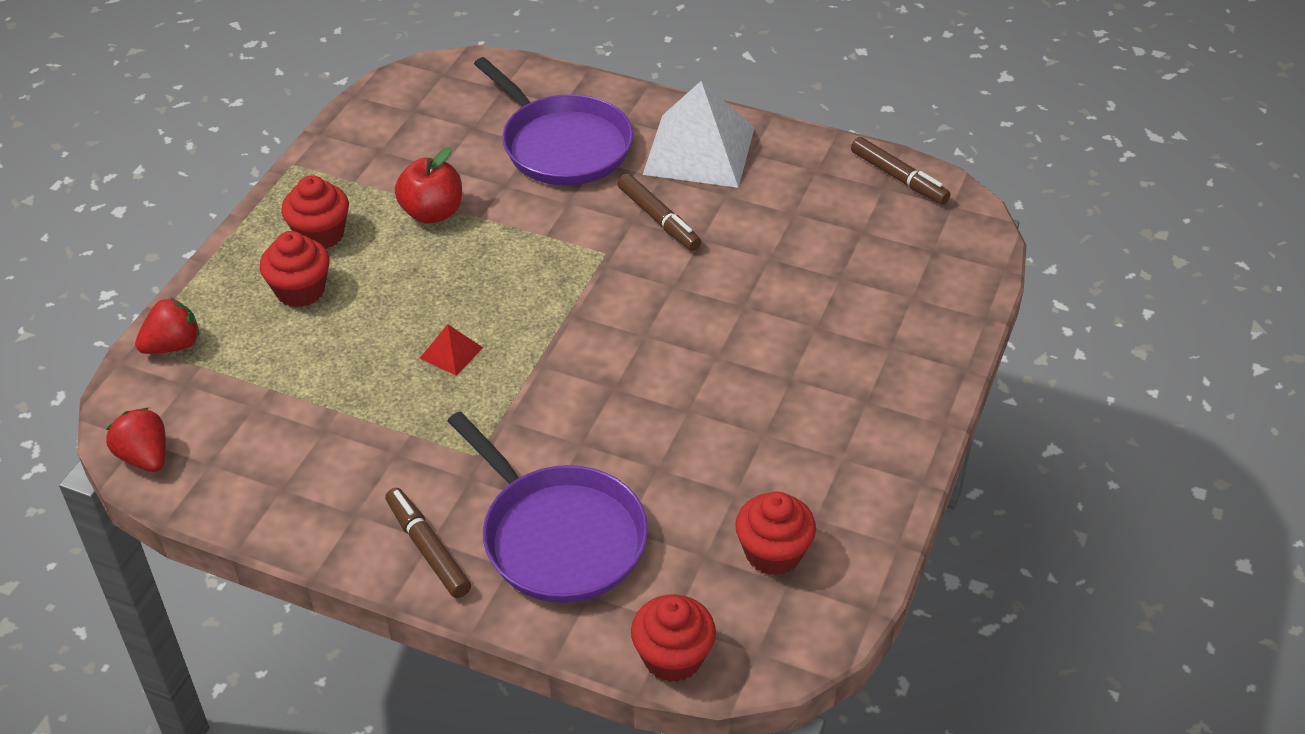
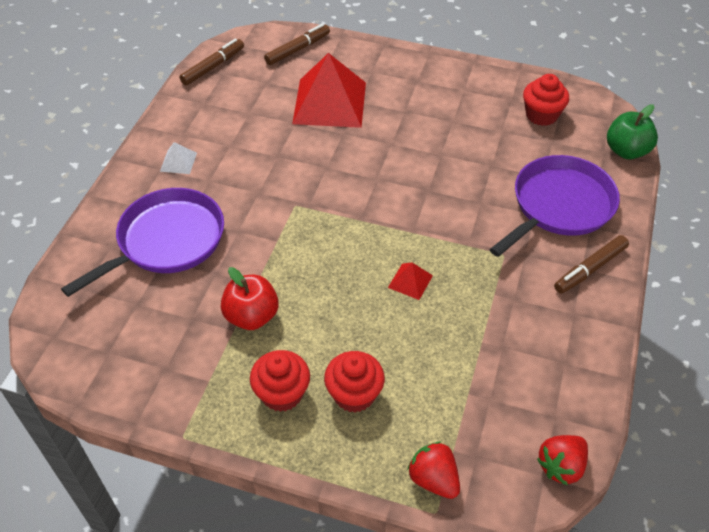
camera: 95 degrees left, 5 degrees up
(658, 219) = (257, 179): brown marker -> brown marker (298, 49)
(672, 657) = (626, 151): red cupcake -> green apple
(699, 150) = (178, 162): white pyramid -> white pyramid, size x0.42
(814, 295) = (329, 102): none -> red pyramid

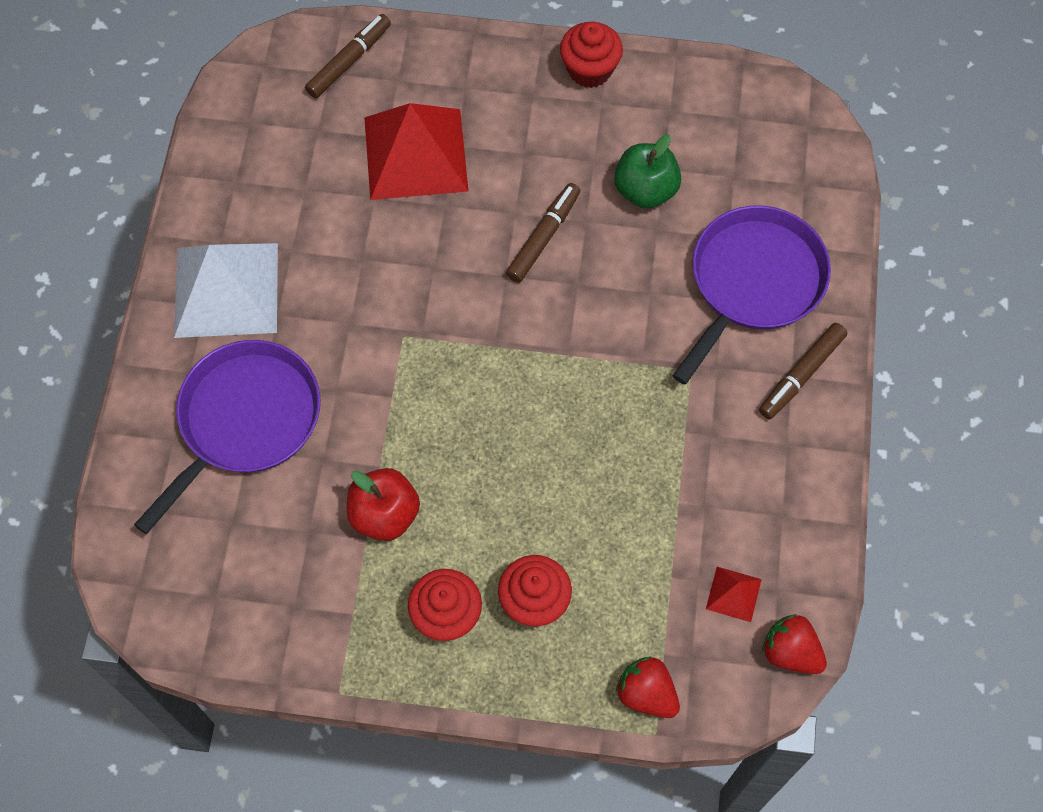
camera: 10 degrees left, 15 degrees up
(178, 162) = (226, 290): white pyramid -> white pyramid, size x2.38
(213, 67) = (232, 112): brown marker -> brown marker (544, 237)
(410, 281) = (576, 430): red pyramid -> red pyramid (733, 594)
(541, 115) = (714, 132): red cupcake -> red cupcake (589, 70)
(561, 466) = (790, 652): red strawberry -> red strawberry turned 90 degrees clockwise
(626, 151) = (834, 177): green apple -> green apple (645, 190)

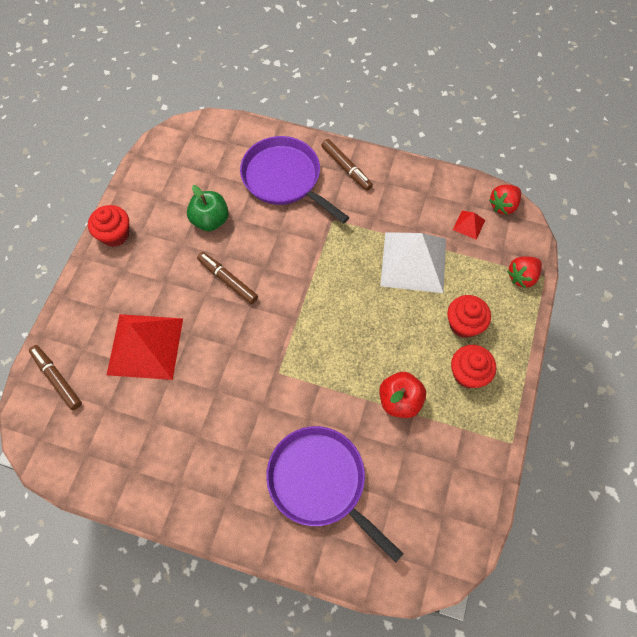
camera: 80 degrees left, 0 degrees up
(226, 290) = (218, 485): white pyramid -> white pyramid (413, 262)

